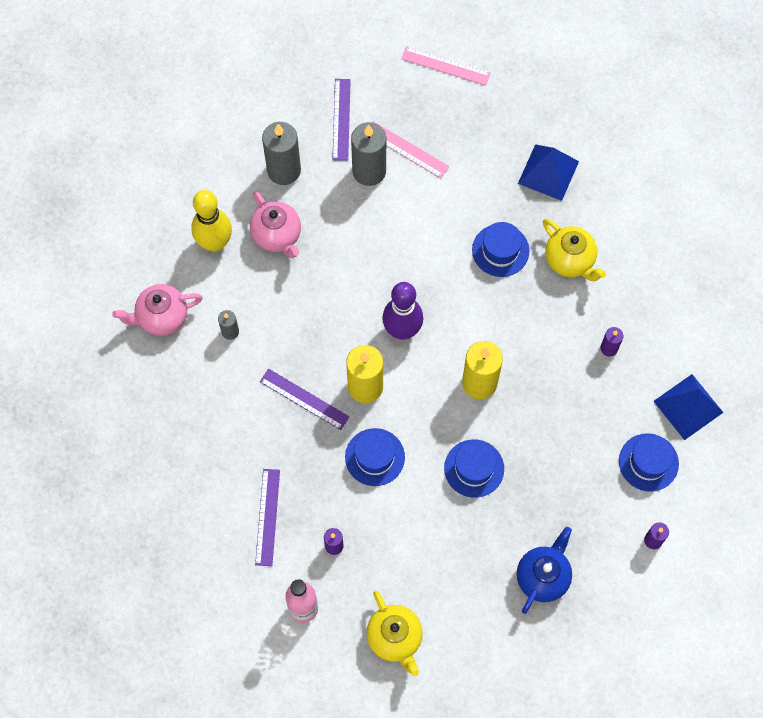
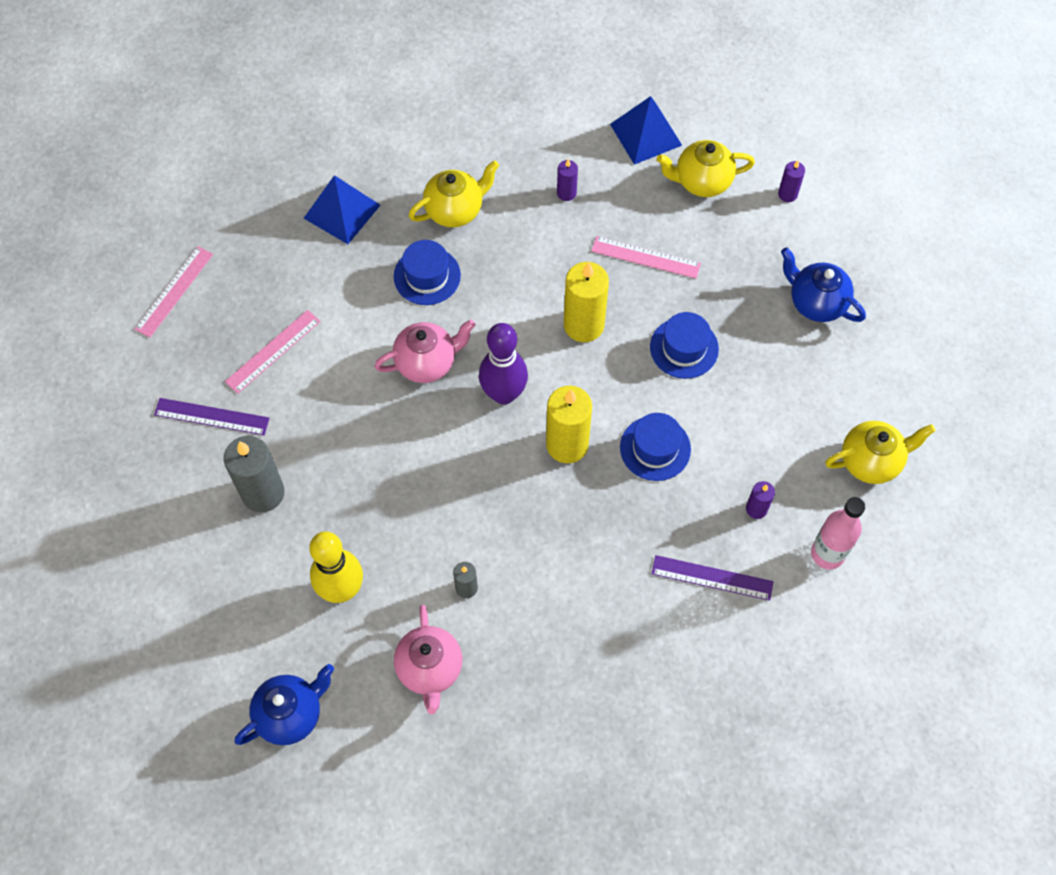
camera: 80 degrees left, 5 degrees down
(114, 228) = (290, 714): none -> blue teapot
(277, 236) = (350, 514): pink teapot -> pink teapot (427, 362)
(304, 399) = (570, 514): purple ruler -> none
(369, 171) = (290, 396): grey candle -> none
(557, 424) = (645, 257): none -> pink ruler
(648, 462) = (702, 182): blue hat -> yellow teapot

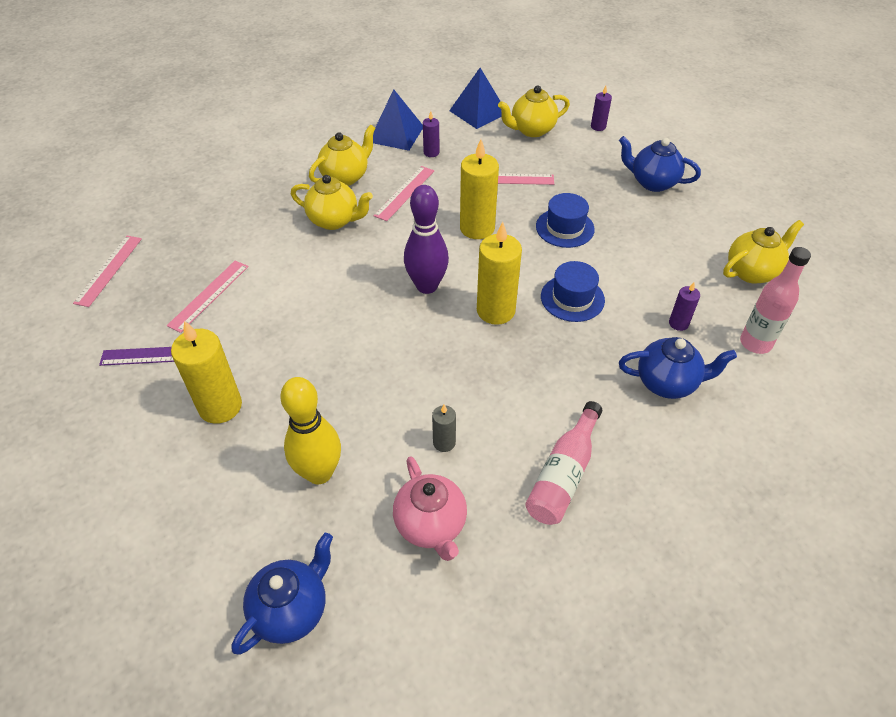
camera: 15 degrees left, 15 degrees down
(263, 493) = (220, 406): grey candle -> yellow candle
(342, 211) = (251, 193): blue pyramid -> blue pyramid (396, 134)
(427, 276) = (334, 220): blue hat -> yellow teapot
(427, 362) = (352, 277): pink teapot -> none
(517, 251) = (405, 193): none -> pink ruler
(568, 650) = (563, 474): none -> pink bottle
(712, 577) = (667, 383): purple ruler -> blue teapot

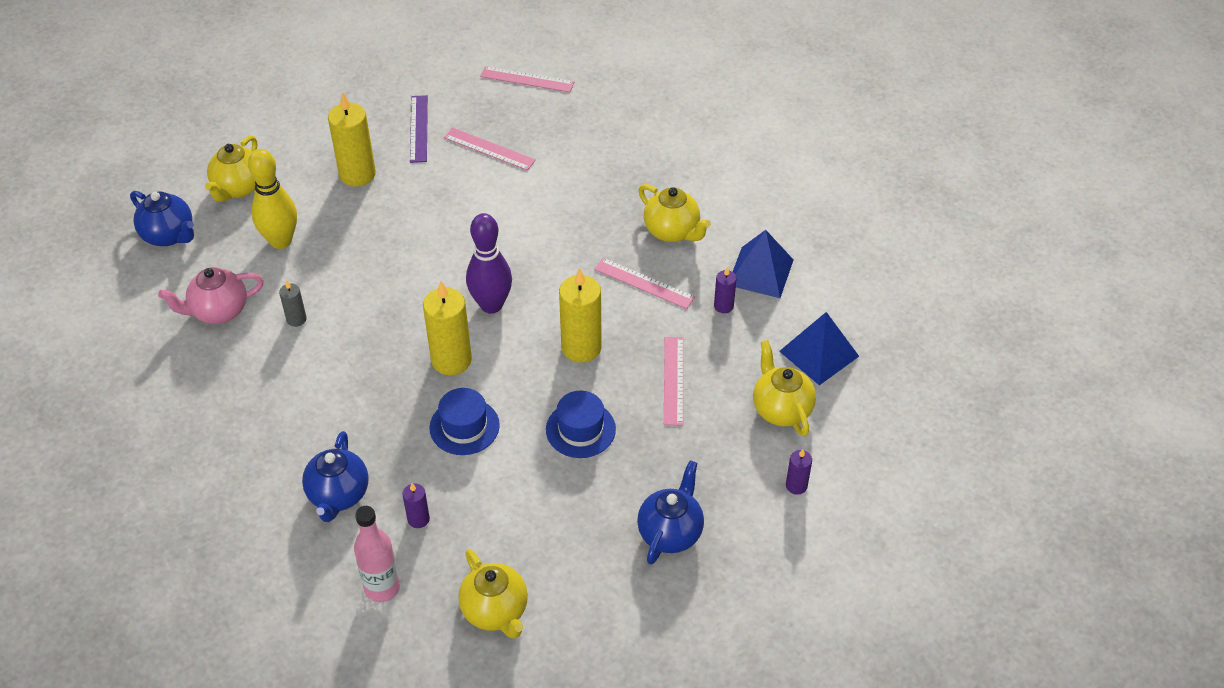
camera: 90 degrees right, 0 degrees up
(334, 220) = (596, 227): yellow teapot -> yellow teapot (238, 188)
(563, 474) = (249, 401): pink bottle -> none

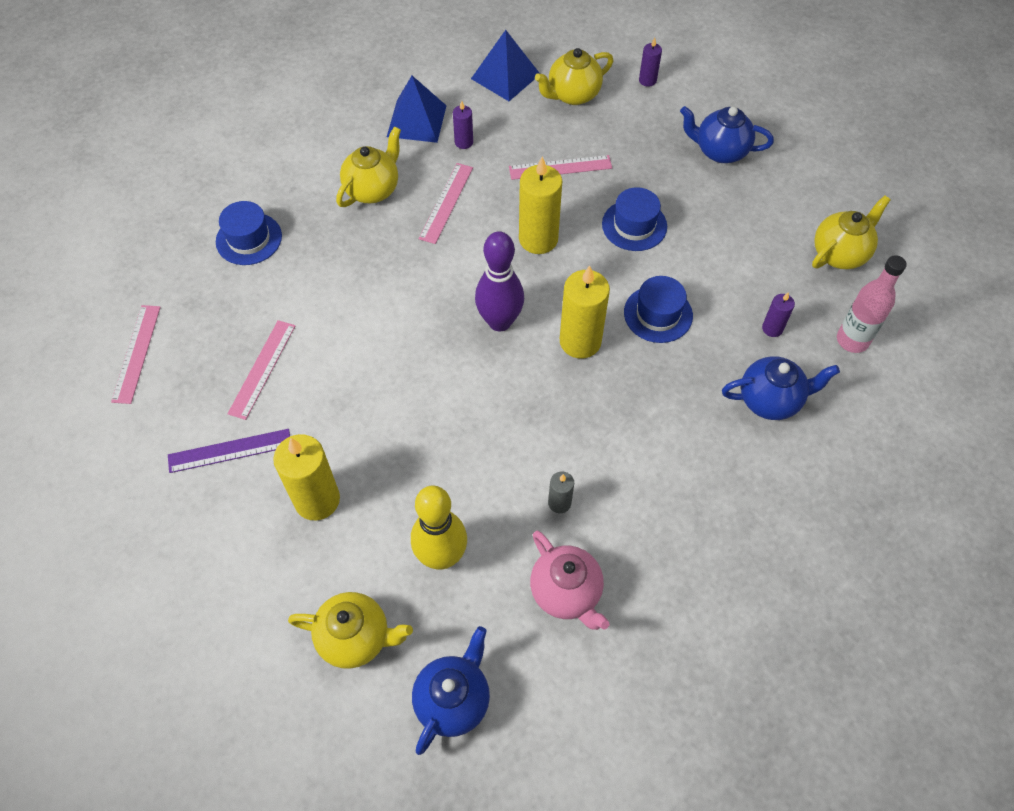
camera: 100 degrees left, 10 degrees up
(630, 146) = (249, 239): none -> blue hat

